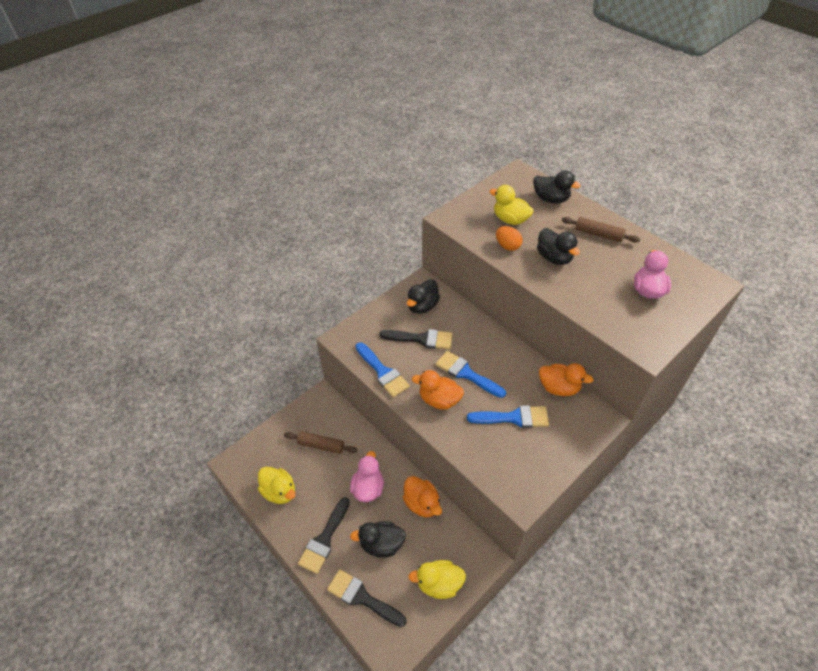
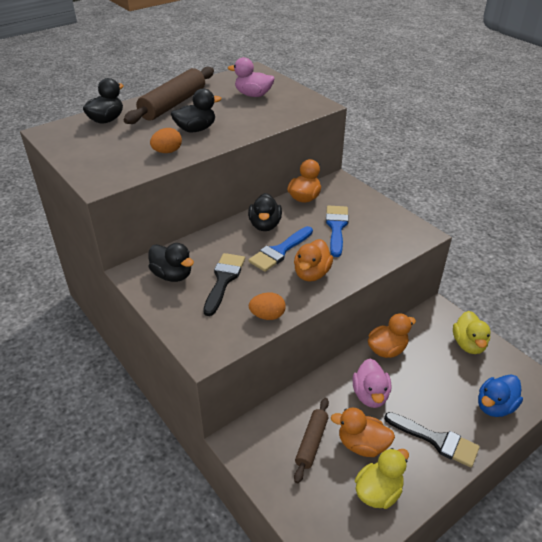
camera: 85 degrees left, 10 degrees down
(319, 481) = (362, 445): none -> orange duck
(362, 597) = (495, 406): black brush -> blue duck
(368, 488) = (370, 395): pink duck -> pink duck turned 105 degrees counterclockwise
(381, 544) = (435, 386): black duck -> black duck (265, 225)
(383, 372) = (267, 316): blue brush -> orange egg
(510, 219) = (125, 145): yellow duck -> none
(598, 234) = (173, 104): brown rolling pin -> brown rolling pin, size x1.75

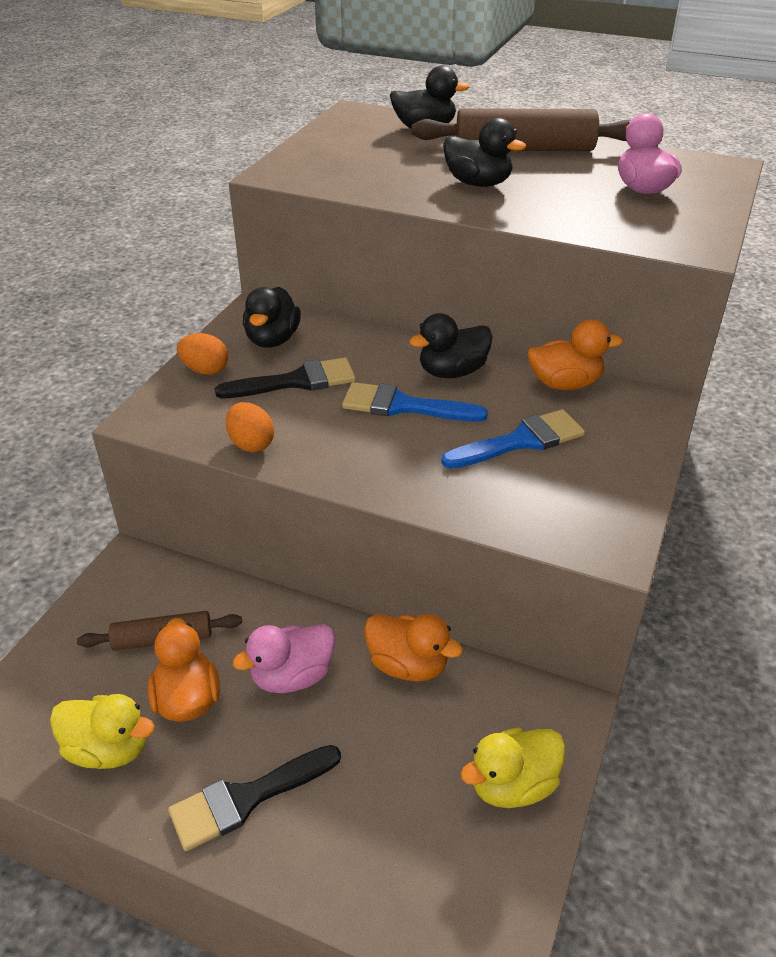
camera: 60 degrees right, 0 degrees up
(167, 152) = (395, 185): orange egg -> orange egg (205, 370)
(311, 274) = (378, 453): orange duck -> none
(436, 440) = (246, 799): black brush -> black brush turned 60 degrees clockwise
(495, 406) = (377, 873): blue duck -> none

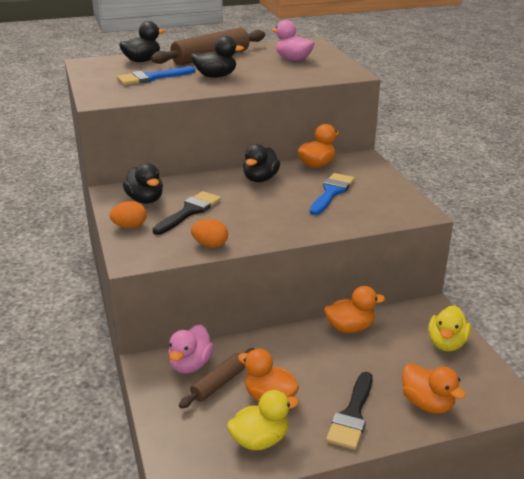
camera: 40 degrees left, 10 degrees down
(292, 676) = (306, 361): pink duck -> pink duck (190, 364)
(360, 860) = (427, 404): none -> orange duck
(403, 406) = (259, 200): blue brush -> blue brush (151, 78)

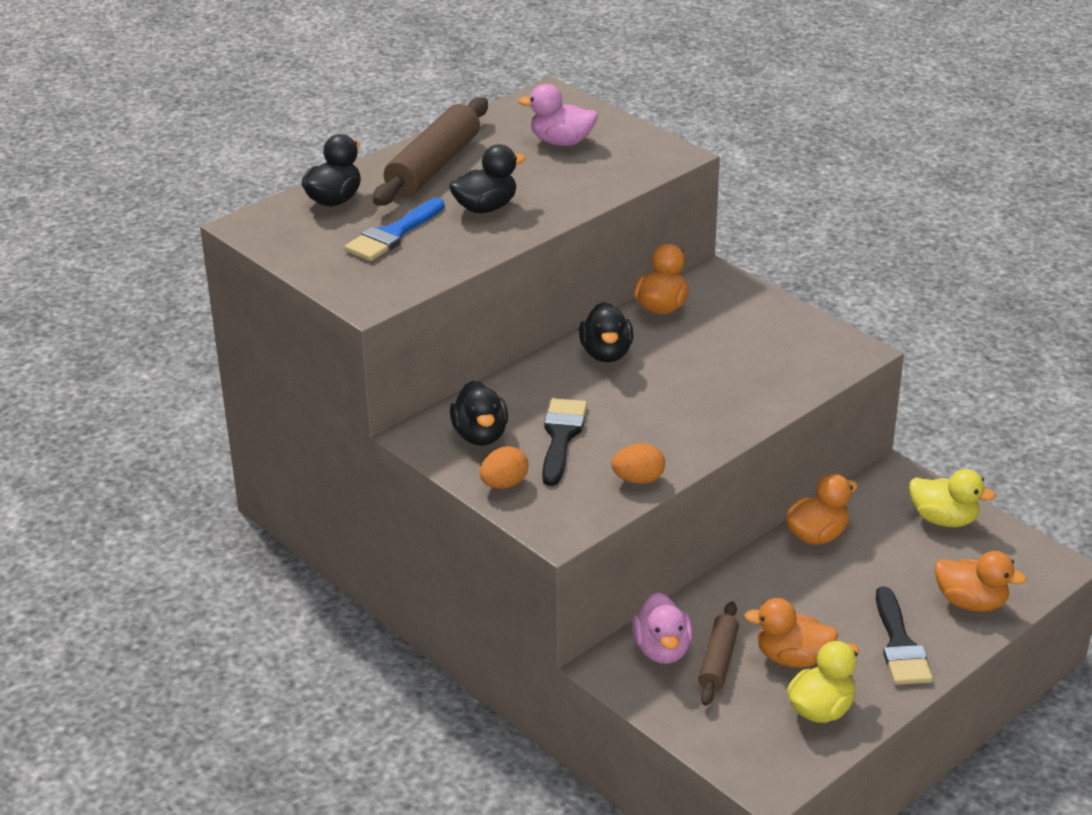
camera: 25 degrees left, 5 degrees up
(145, 200) = (480, 435): black duck -> black duck turned 45 degrees clockwise
(332, 192) = (721, 350): blue brush -> none
(446, 343) = (944, 519): yellow duck -> yellow duck turned 60 degrees counterclockwise

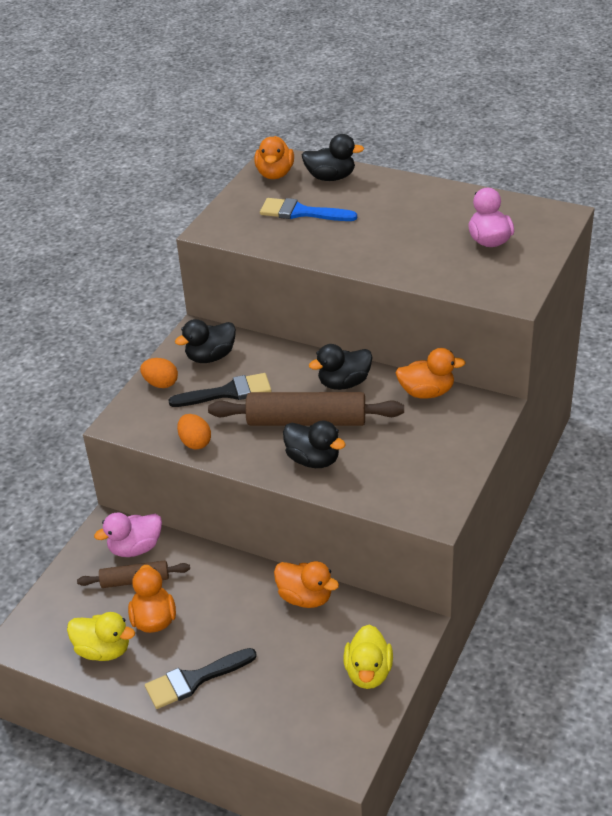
camera: 70 degrees right, 5 degrees up
(433, 166) = (406, 200): brown rolling pin -> brown rolling pin (306, 421)
(485, 207) = (364, 237): black duck -> black duck (313, 460)
(971, 602) = (266, 714): orange duck -> orange duck (275, 174)

